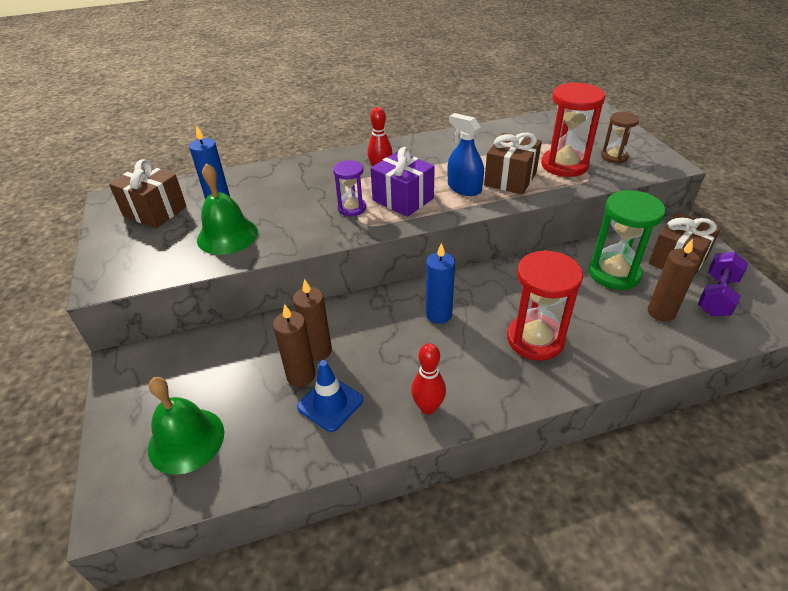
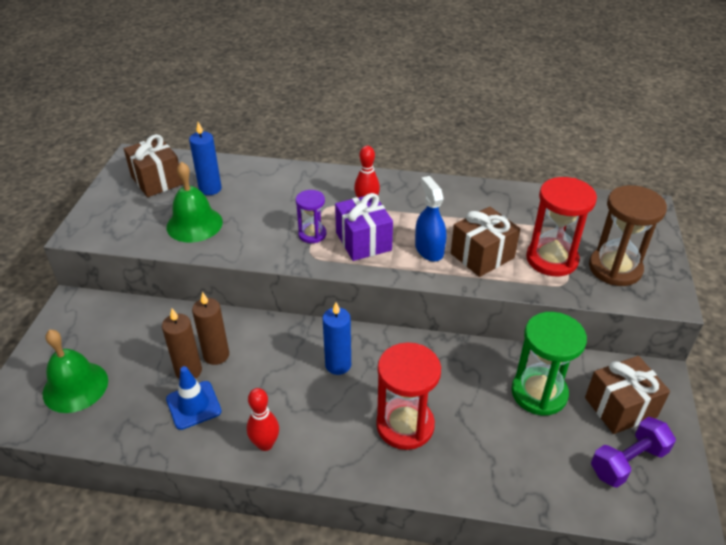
camera: 25 degrees right, 0 degrees up
(614, 157) = (615, 268): brown hourglass -> brown hourglass, size x1.76
(661, 312) = (551, 453): brown candle -> none

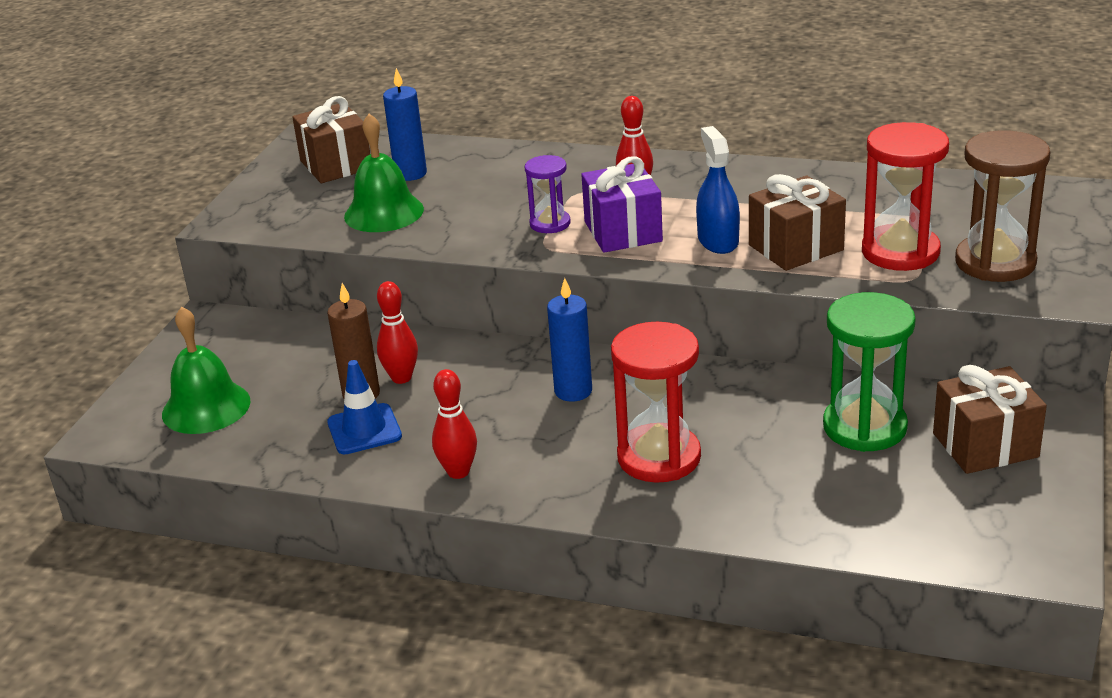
camera: 10 degrees right, 10 degrees down
(216, 355) = (401, 378): brown candle -> red bowling pin
(628, 462) = (980, 504): purple dumbbell -> none

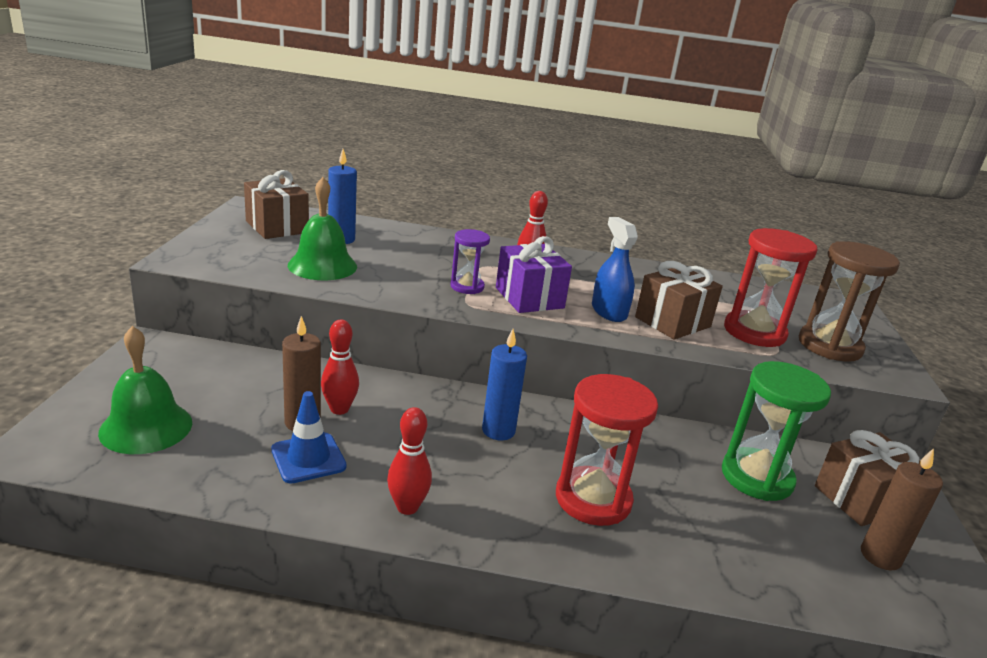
camera: 15 degrees left, 5 degrees down
(971, 503) = (880, 556): none -> brown candle

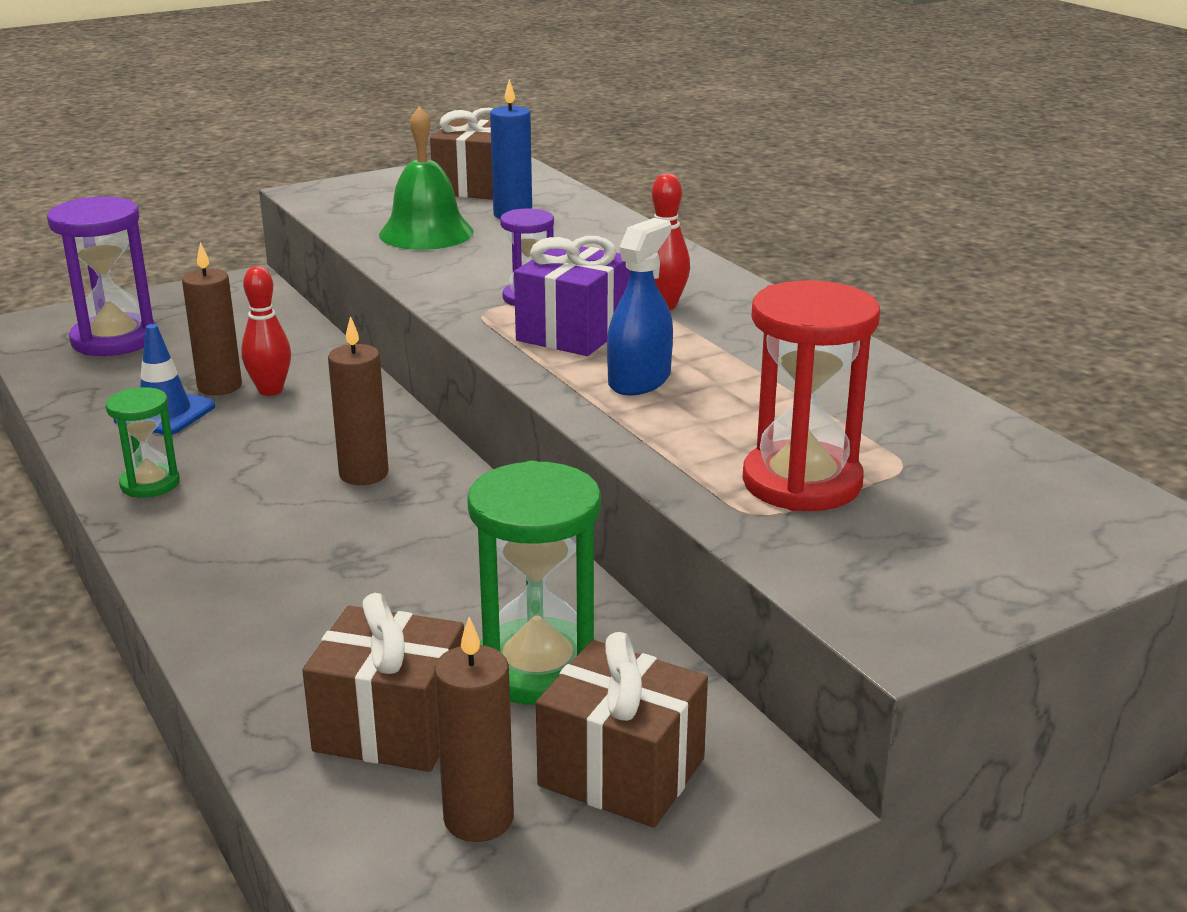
camera: 55 degrees right, 0 degrees up
(146, 427) = (114, 340): green bell -> purple hourglass
(407, 507) = (150, 484): red bowling pin -> green hourglass
(498, 430) = (364, 474): blue candle -> brown candle
(593, 499) = (307, 571): red hourglass -> none
(672, 322) = (700, 423): brown gift -> brown gift (391, 727)
(829, 346) = (890, 549): brown hourglass -> none

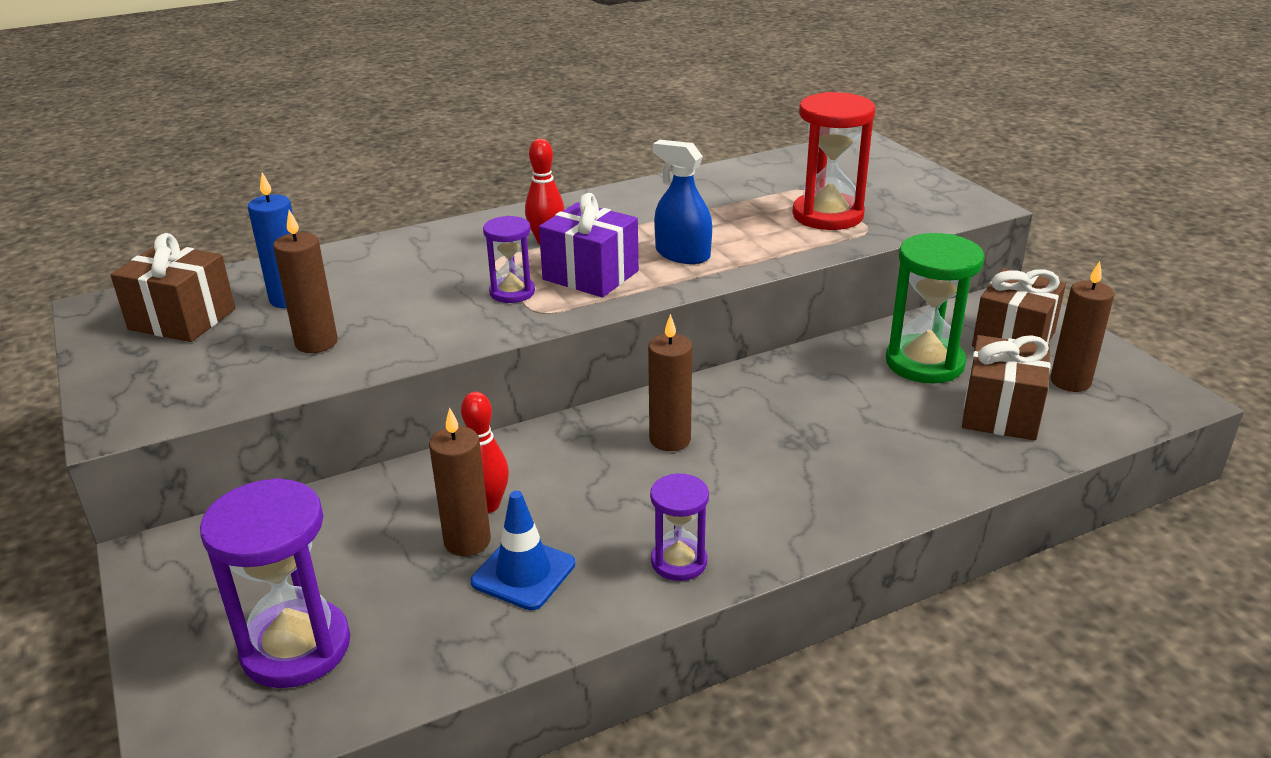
camera: 85 degrees left, 5 degrees up
(150, 484) = (679, 562): green hourglass -> purple hourglass
(426, 233) = (316, 343): green bell -> brown candle

